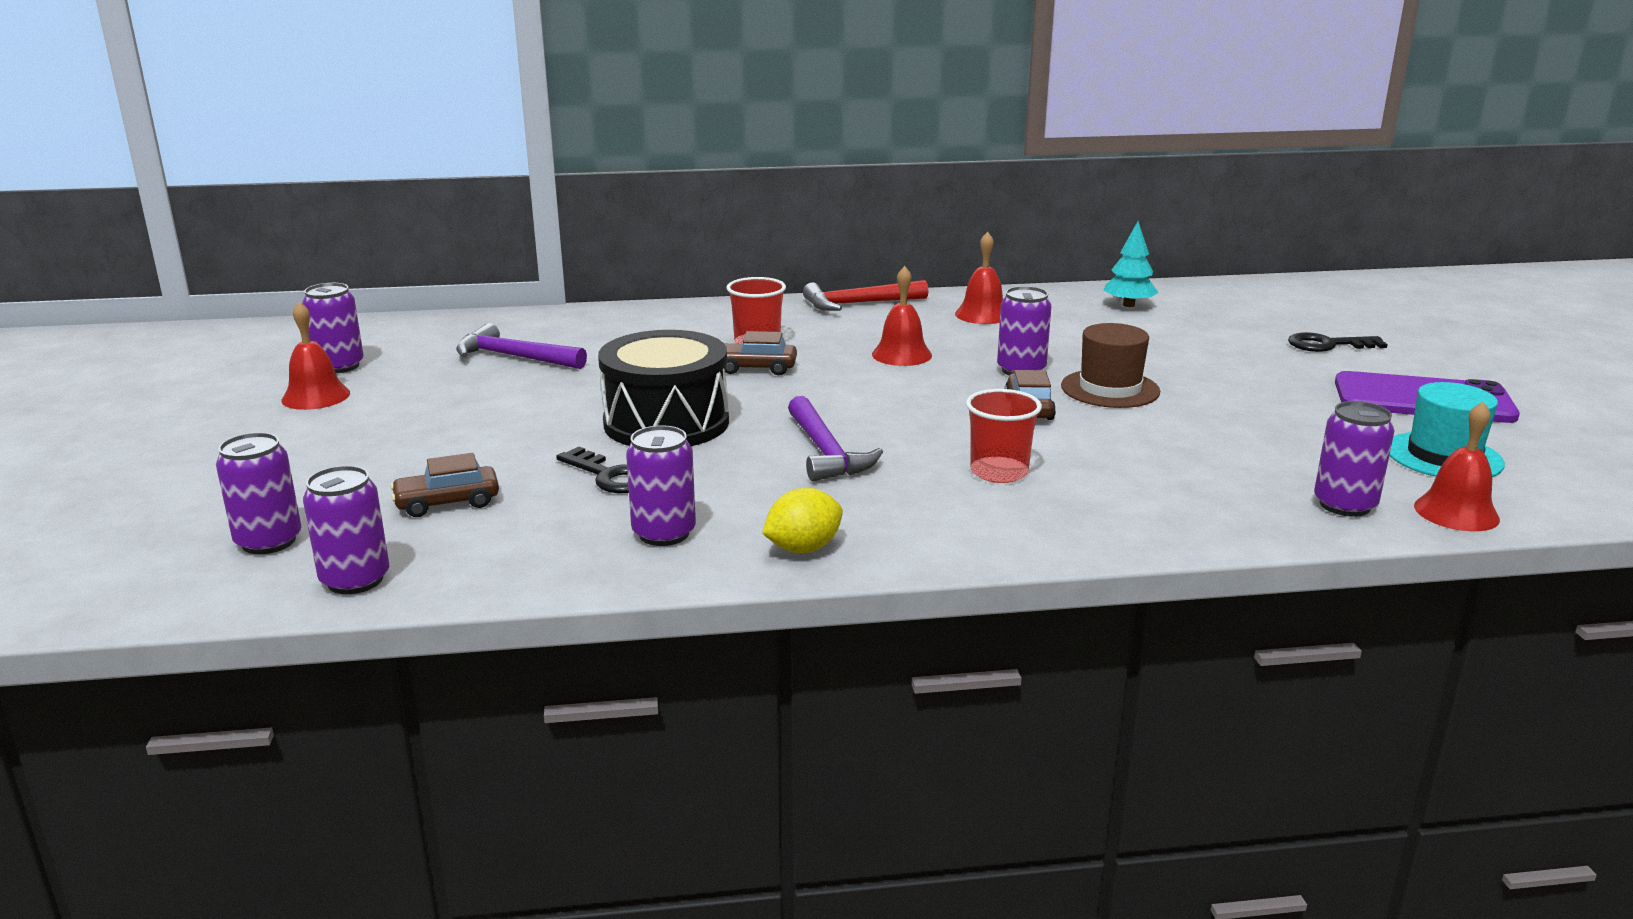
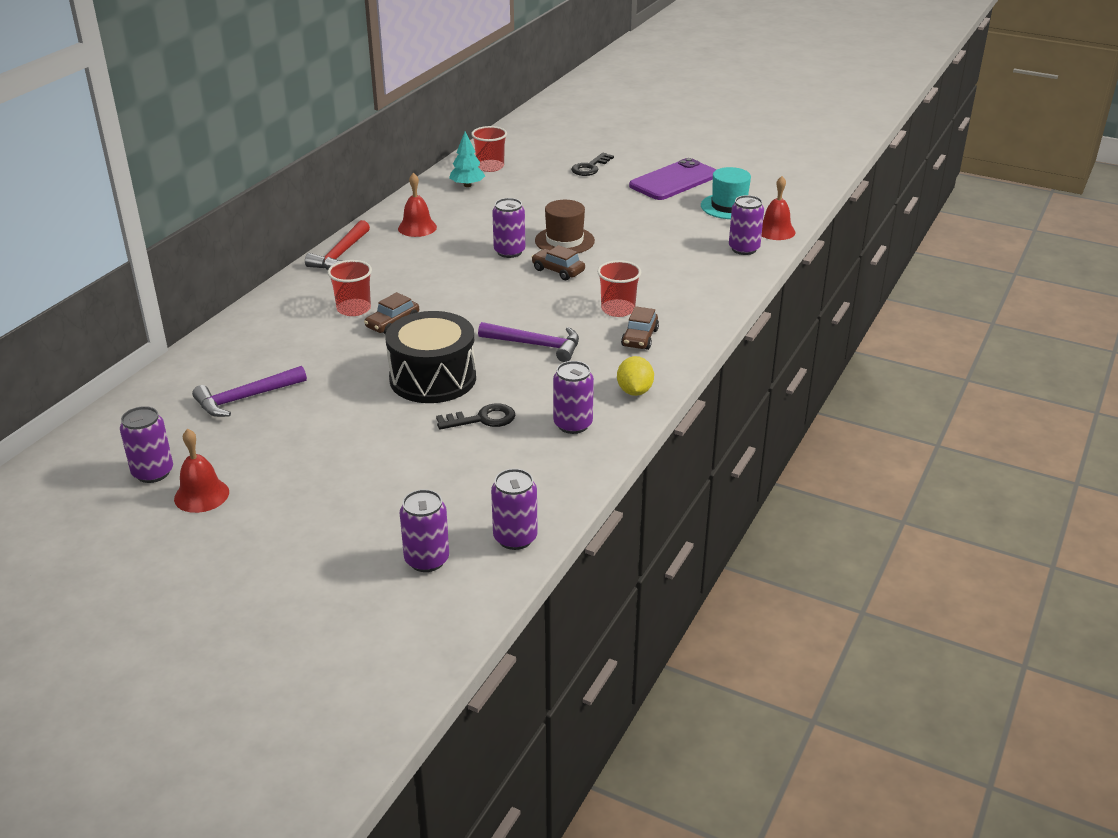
camera: 55 degrees left, 10 degrees up
(447, 503) = (450, 483): brown car -> brown car (640, 338)
(901, 354) = (439, 274): red bell -> none
(1198, 301) = (490, 167): none -> red cup

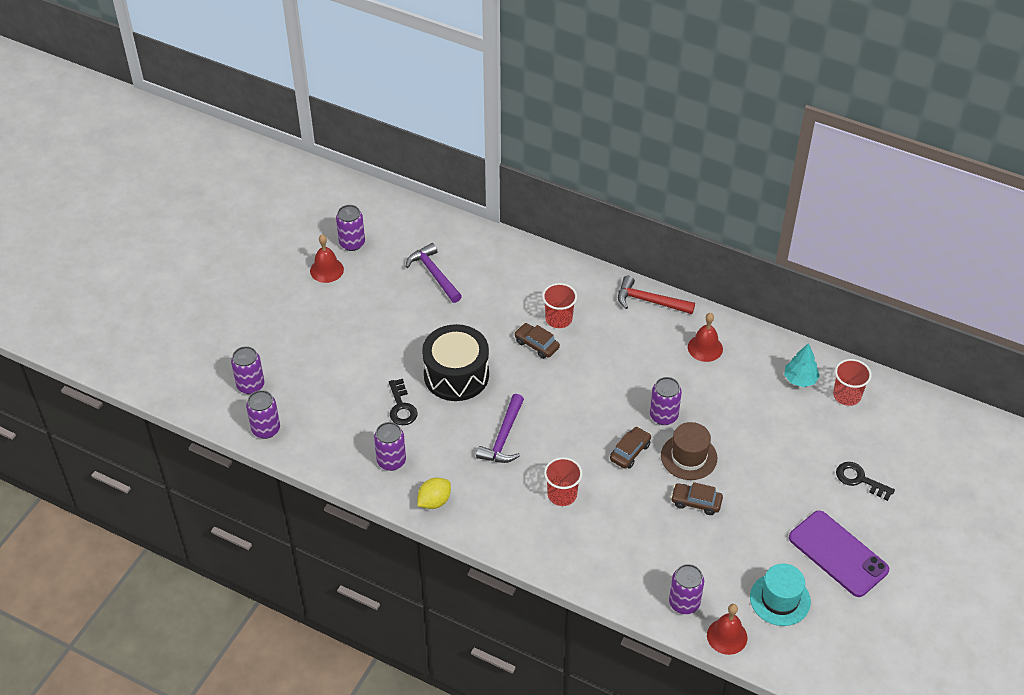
camera: 90 degrees right, 15 degrees up
(634, 391) = (434, 501): yellow lemon -> yellow lemon turned 45 degrees counterclockwise
(640, 338) = (515, 508): brown car -> brown car (696, 502)

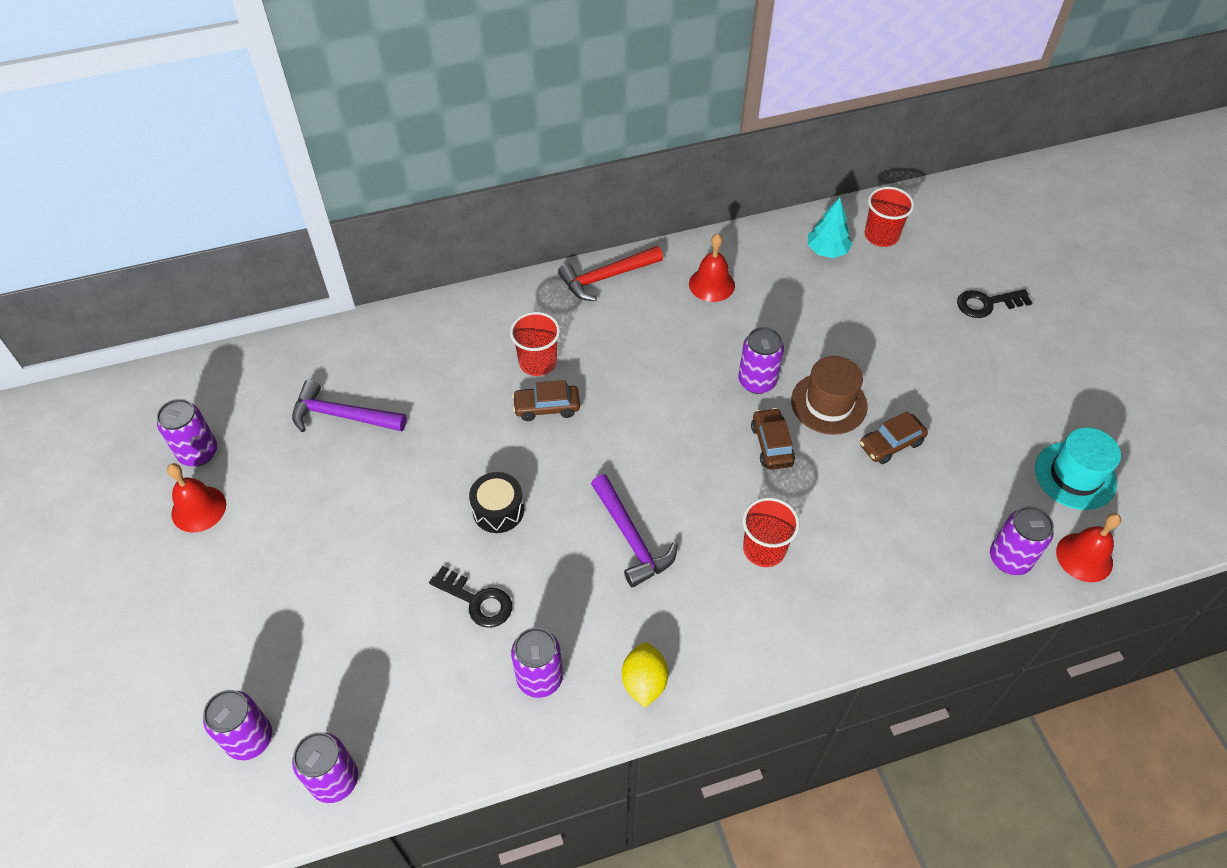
camera: 45 degrees left, 5 degrees up
(456, 375) = (498, 510): black drum -> black drum, size x0.52
(838, 554) = (1059, 388): purple phone -> none

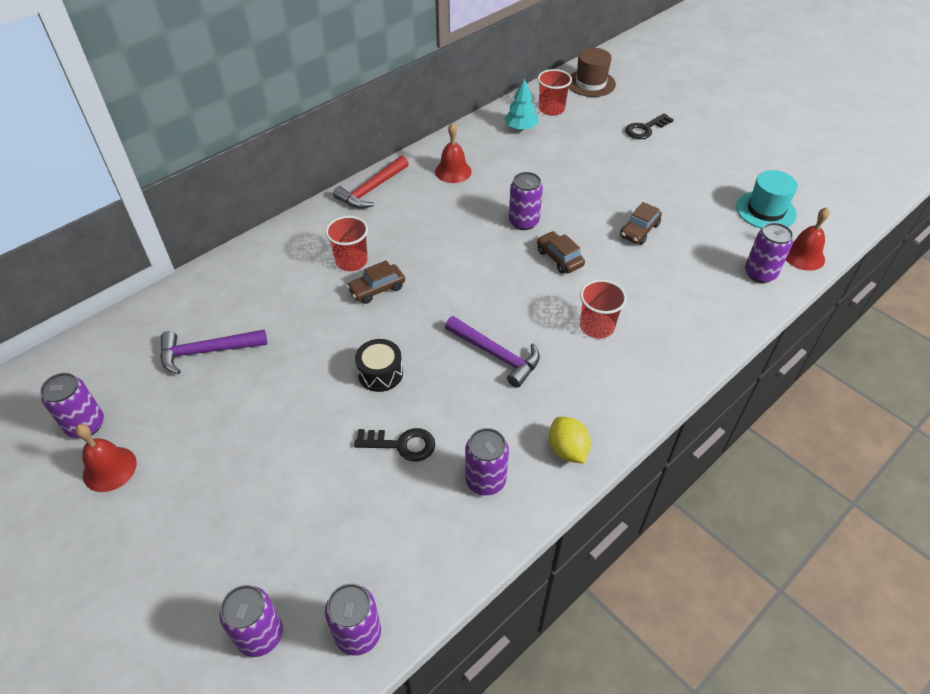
camera: 25 degrees left, 5 degrees down
(829, 403) = (582, 219): brown hat -> brown hat (591, 83)

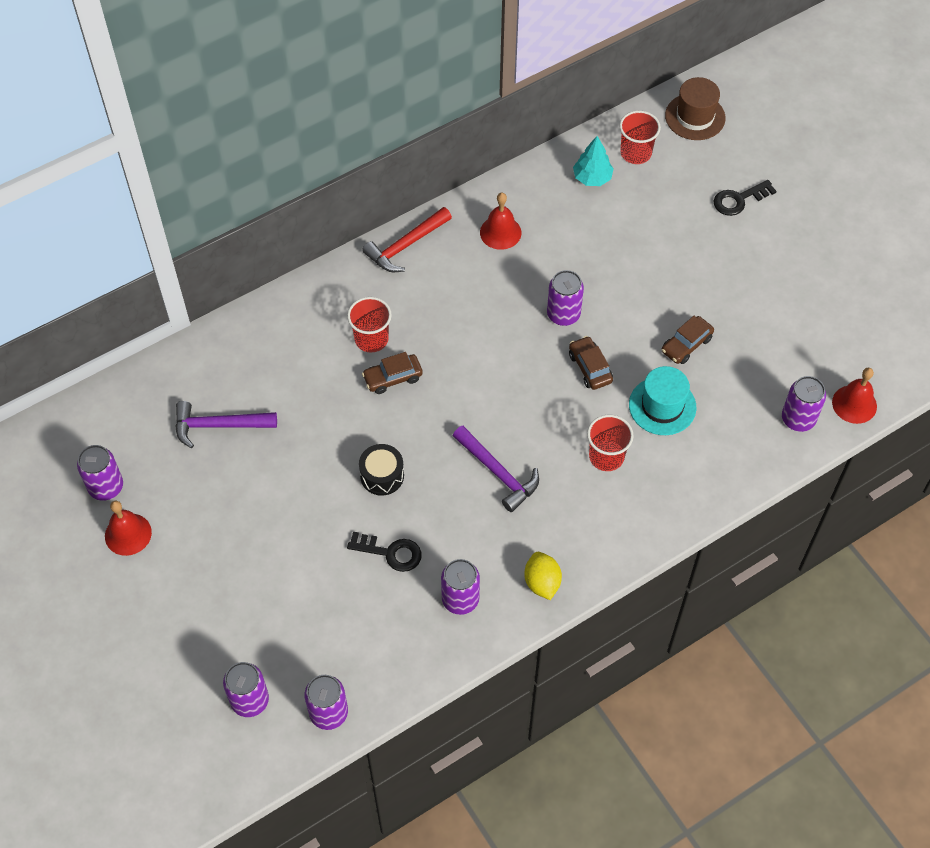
camera: 10 degrees right, 10 degrees up
(765, 210) = (836, 338): turquoise hat -> turquoise hat (662, 406)

